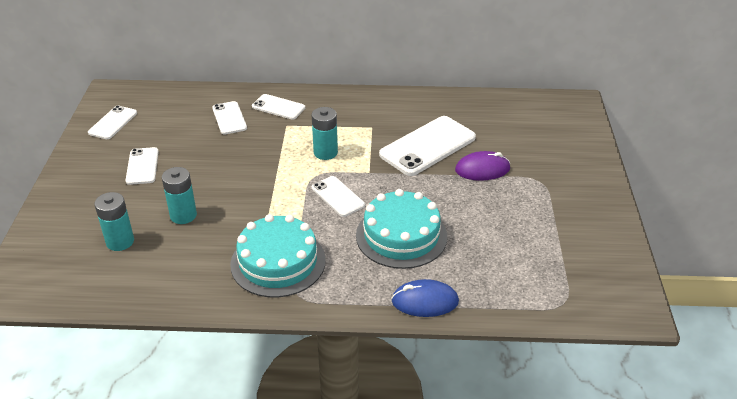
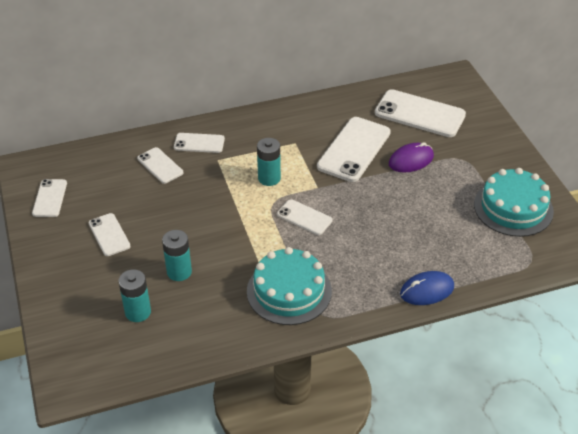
camera: 20 degrees left, 5 degrees up
(401, 236) = (377, 239): turquoise cake -> turquoise cake (513, 208)
(517, 129) = (419, 114): none -> white phone

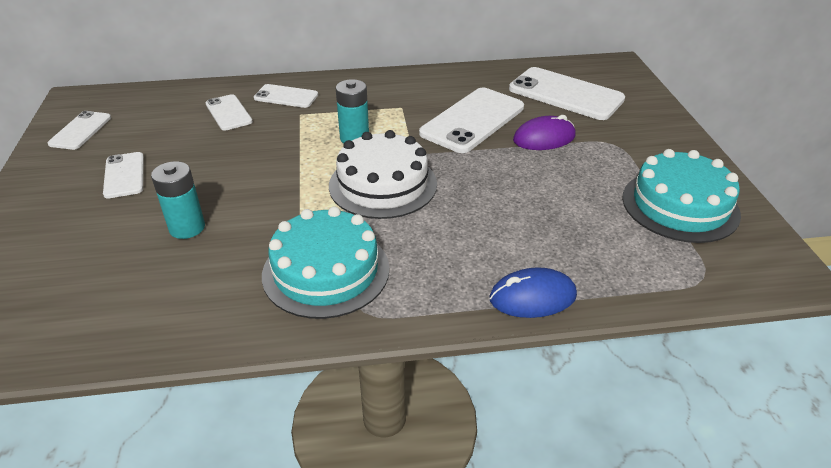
camera: 10 degrees right, 5 degrees down
(138, 312) = (102, 270): turquoise battery -> none
(304, 217) = (383, 184): white phone -> white cake

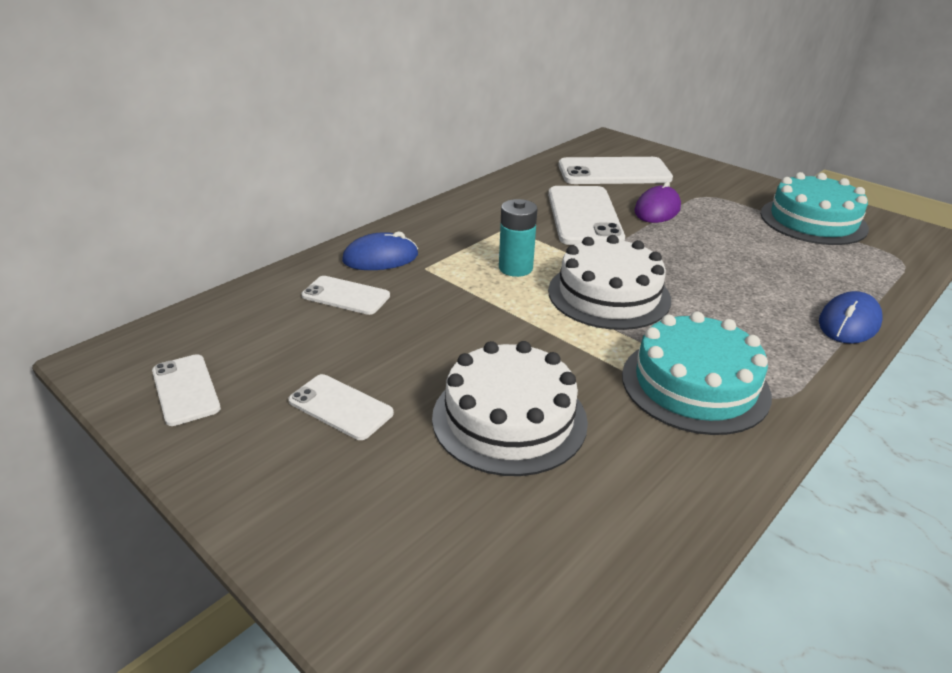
camera: 40 degrees left, 5 degrees down
(187, 228) = (509, 418): turquoise battery -> white cake
(286, 97) = (380, 258): white phone -> blue mouse

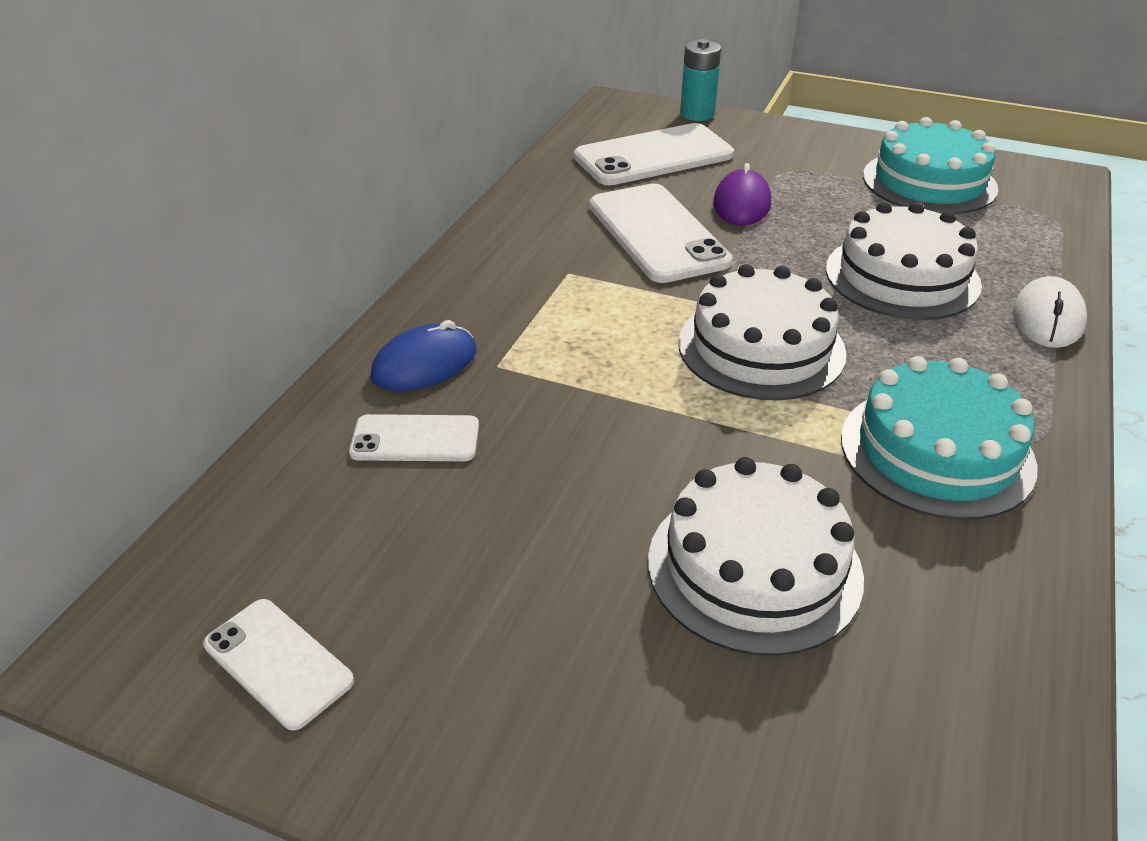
camera: 20 degrees left, 5 degrees up
(340, 407) = (525, 620): white phone -> none
(515, 268) = (620, 336): turquoise battery -> turquoise battery (697, 114)
(747, 274) = (902, 276): none -> white cake
(849, 323) = (1048, 318): blue mouse -> white mouse

